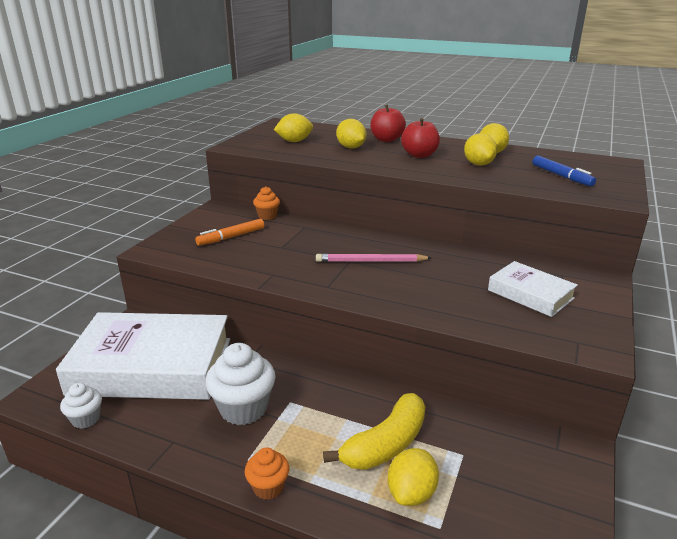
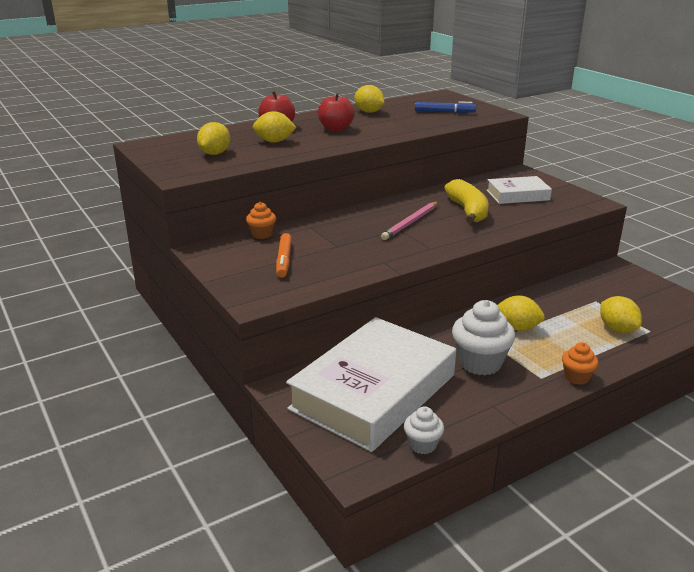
camera: 55 degrees left, 0 degrees up
(385, 445) = (567, 321): yellow banana -> yellow banana (468, 211)
(478, 164) = (386, 122): yellow lemon -> yellow lemon (517, 328)

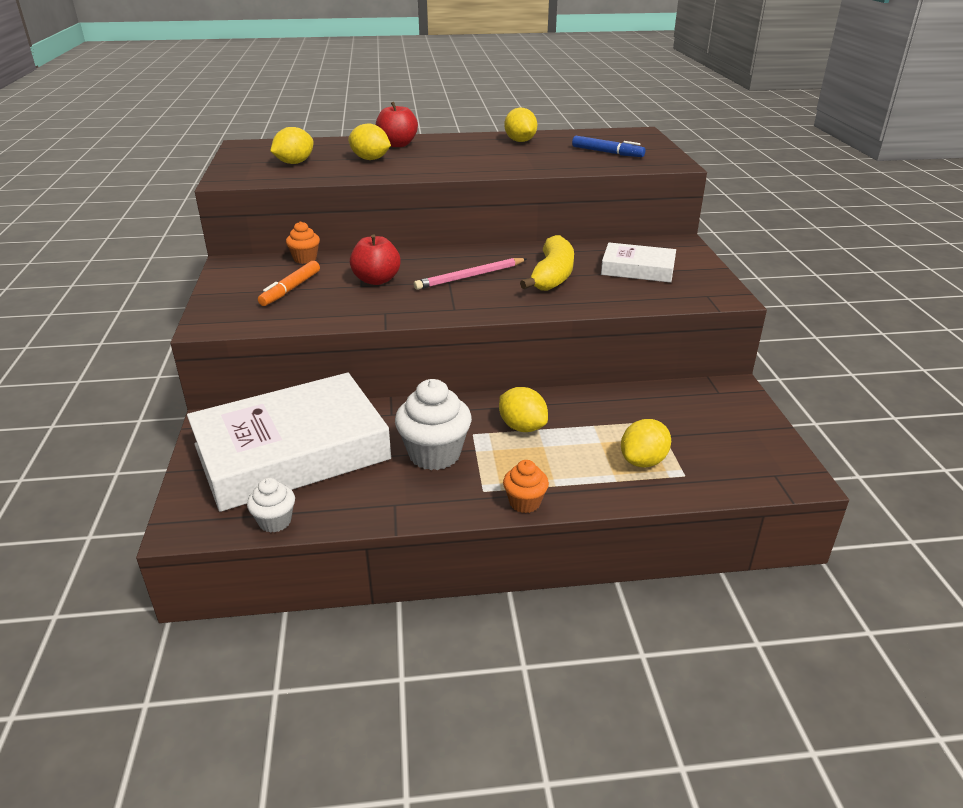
camera: 25 degrees right, 5 degrees up
(336, 129) = (454, 155): red apple -> red apple (376, 280)
(617, 329) = (643, 461): yellow lemon -> yellow lemon turned 45 degrees clockwise

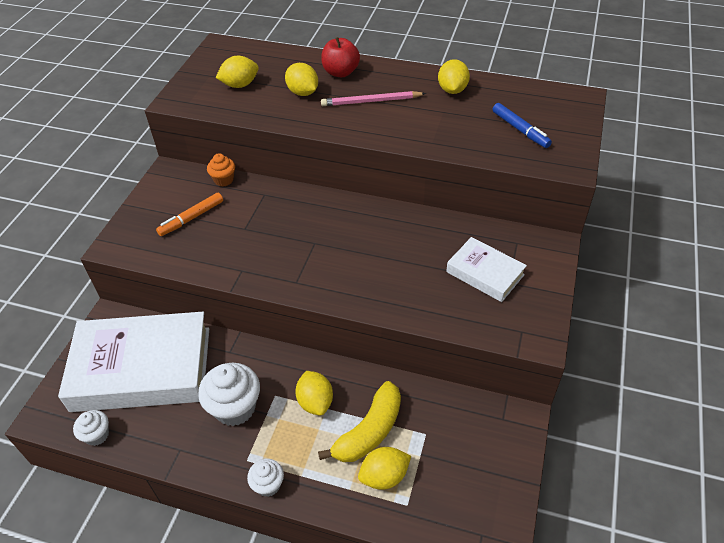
camera: 25 degrees right, 15 degrees up
(376, 280) = (260, 225): red apple -> none
(470, 276) = (335, 241): pink pencil -> pink pencil (371, 101)
(525, 502) = (268, 485): orange cupcake -> white cupcake
(552, 276) = (403, 261): yellow banana -> yellow banana (369, 431)

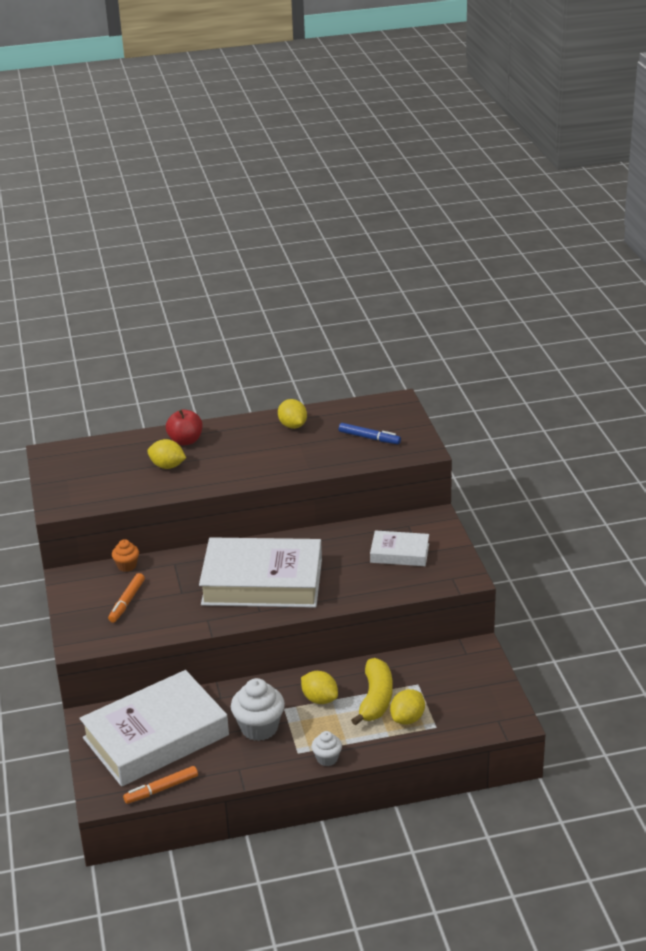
camera: 30 degrees left, 15 degrees down
(97, 435) = (161, 789): white cupcake -> orange marker
(240, 85) = (104, 478): yellow lemon -> none
(324, 249) = (262, 582): none -> white book
(371, 101) = (233, 455): pink pencil -> none

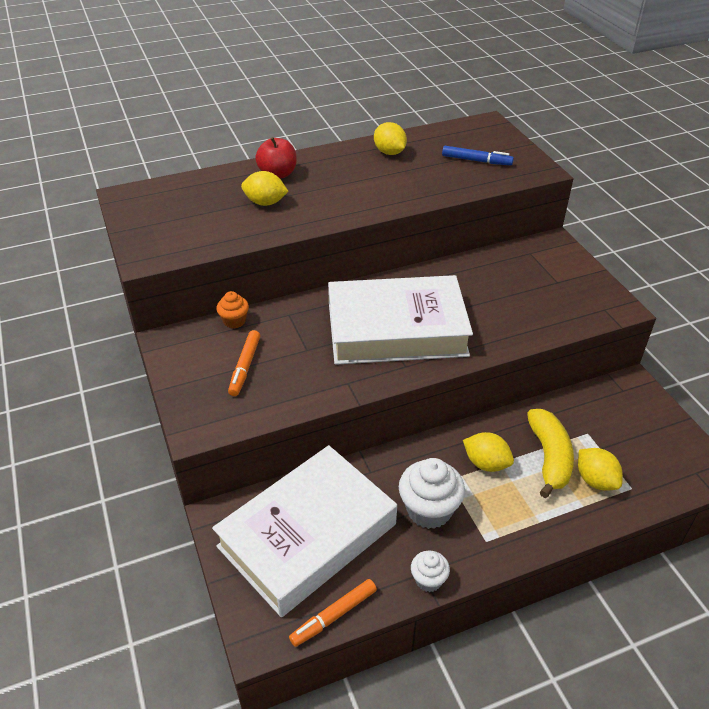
camera: 10 degrees left, 10 degrees up
(327, 758) = (524, 546): white cupcake -> white cupcake (428, 580)
(399, 553) = (535, 284): white book -> none
(407, 719) = (595, 480): yellow lemon -> yellow lemon turned 60 degrees counterclockwise

